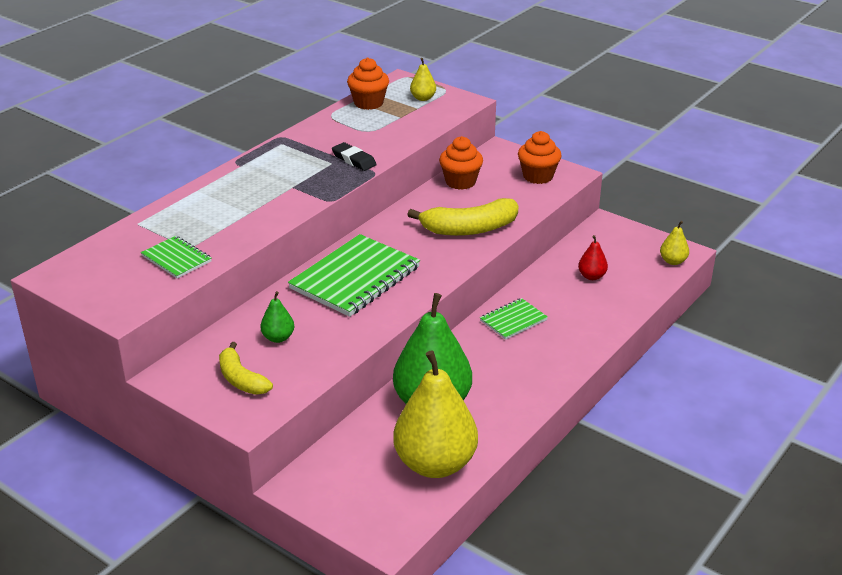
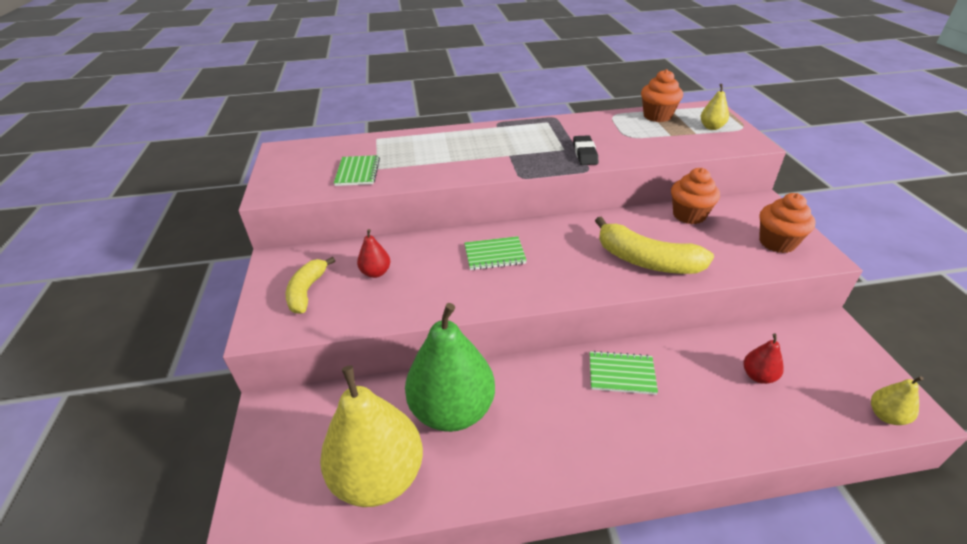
camera: 45 degrees right, 5 degrees up
(278, 338) = (376, 273): green pear -> red pear
(355, 278) = (494, 255): green notebook -> green notebook, size x0.51

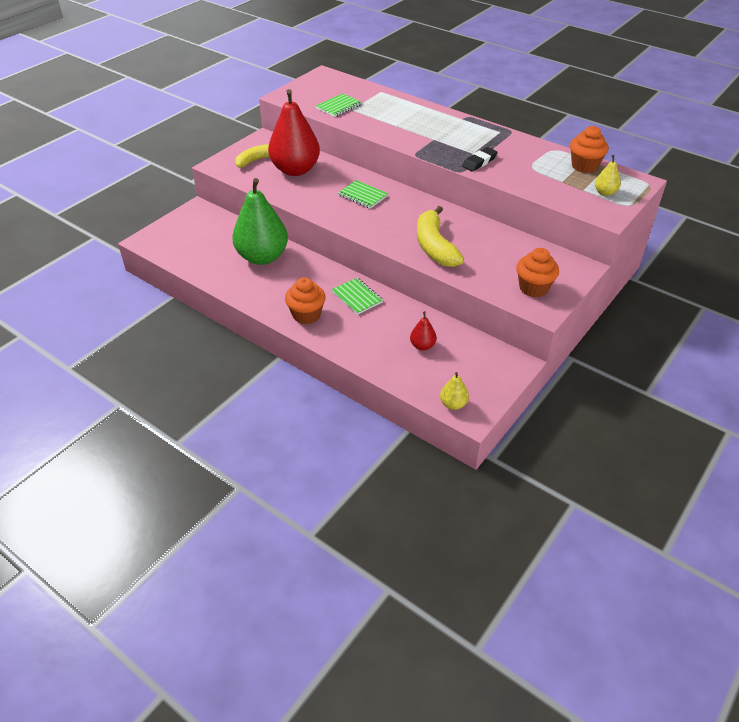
camera: 45 degrees right, 5 degrees up
(376, 273) = (295, 170): red pear -> red pear, size x2.33
(379, 476) = (203, 258): yellow pear -> none
(689, 215) = (512, 243): orange cupcake -> orange cupcake (306, 315)

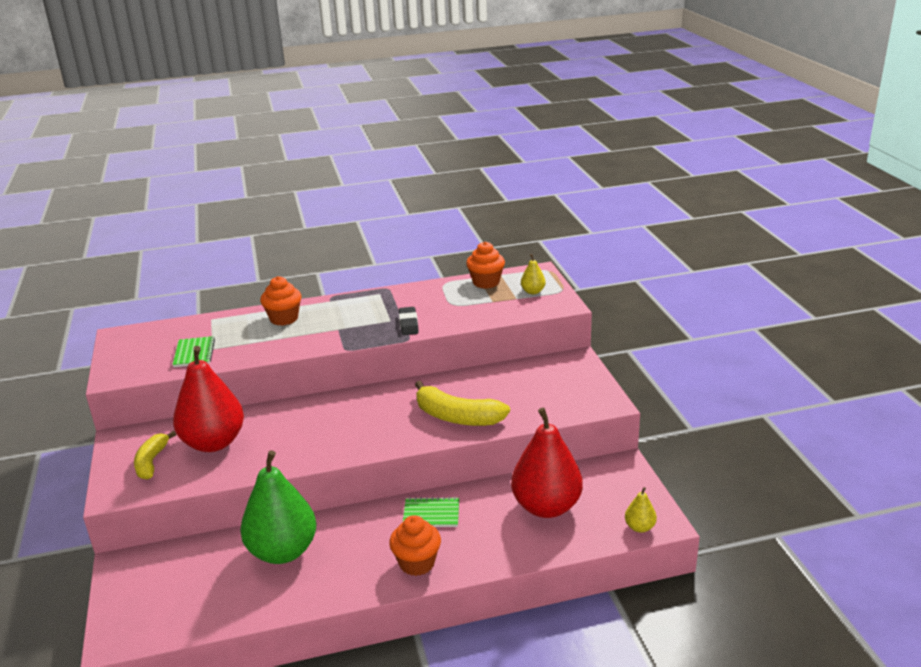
camera: 50 degrees left, 15 degrees down
(362, 195) = (322, 421): green notebook -> none
(422, 346) = (546, 507): red pear -> red pear, size x2.33
(533, 288) = (576, 394): orange cupcake -> orange cupcake (284, 318)

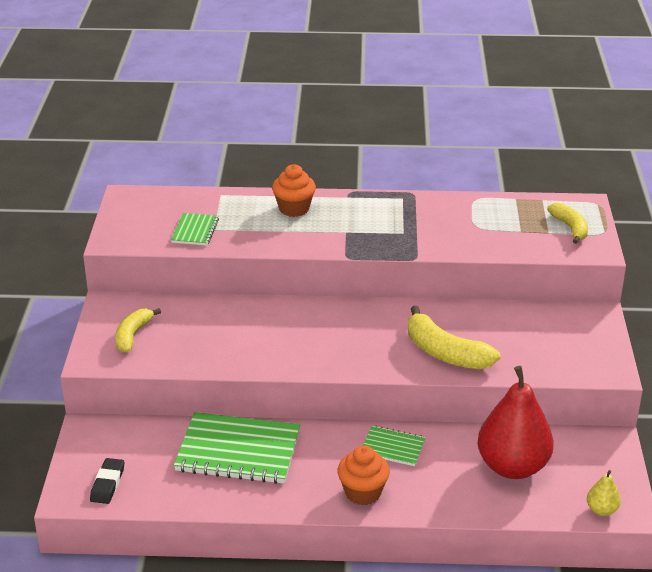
camera: 15 degrees right, 5 degrees up
(213, 443) = (195, 328): red pear -> none
(283, 551) = (238, 451): green pear -> green notebook
(408, 324) = (421, 240): black eraser -> black eraser (107, 484)
(486, 282) = (522, 206): orange cupcake -> none
(533, 291) = (570, 228): yellow pear -> yellow banana

